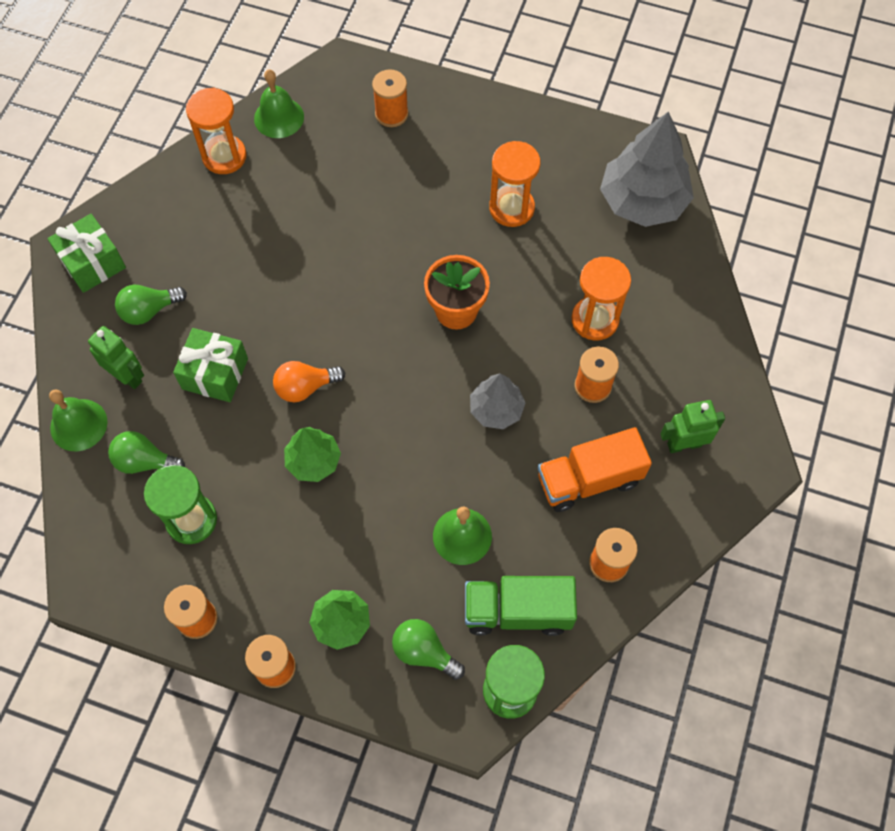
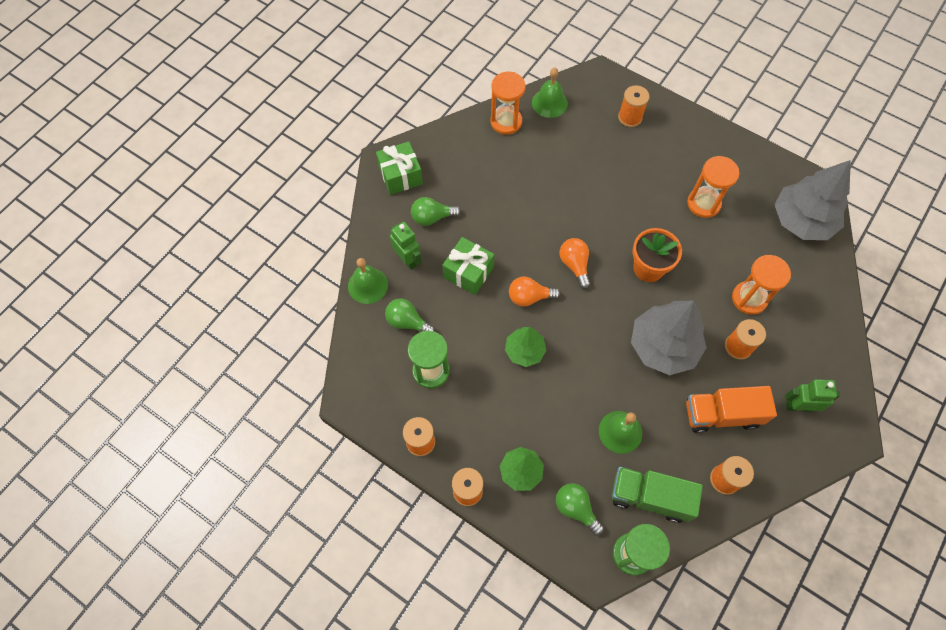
camera: 15 degrees right, 0 degrees up
(357, 329) = (574, 265): none -> orange light bulb
(496, 409) = (663, 346): grey tree -> grey tree, size x1.79

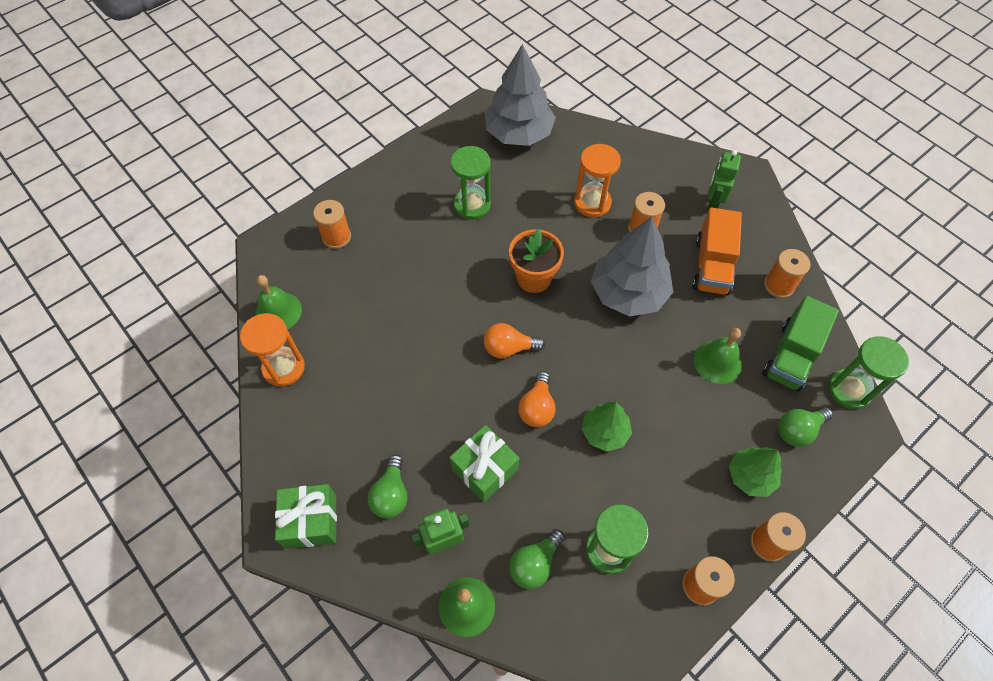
camera: 75 degrees left, 5 degrees down
(703, 203) = (472, 205): orange hourglass -> green hourglass

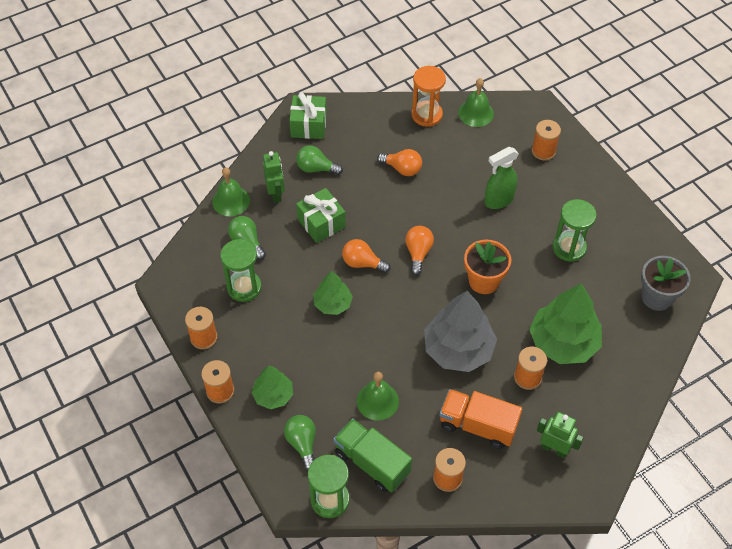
camera: 100 degrees right, 5 degrees down
(380, 384) = (402, 169): none -> orange light bulb
(417, 275) = (498, 200): none -> green spray bottle
(519, 133) = (656, 297): grey tree -> grey flower pot
(592, 203) = (563, 342): orange hourglass -> green tree

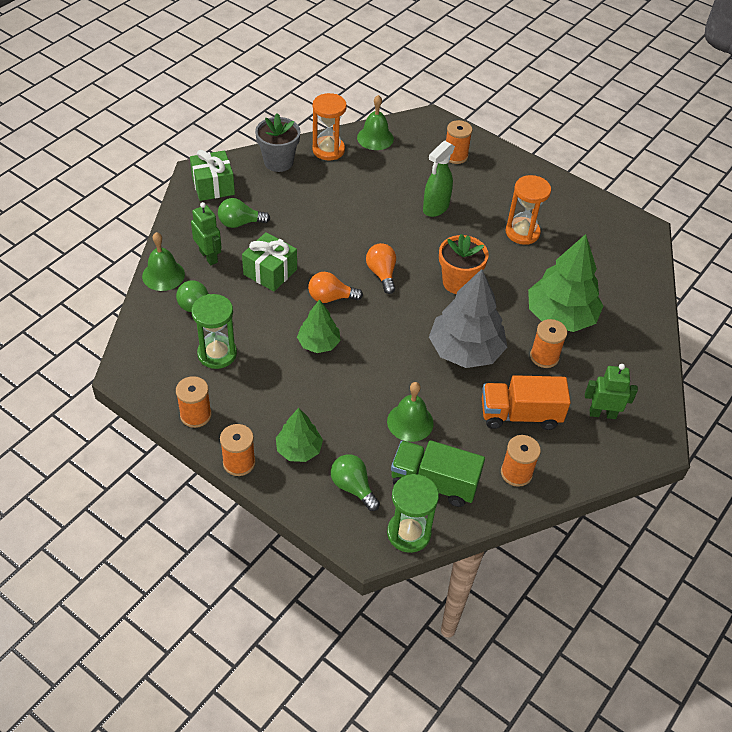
camera: 25 degrees left, 5 degrees down
(402, 169) = (328, 203): orange light bulb -> none
(569, 248) = (522, 232): green hourglass -> orange hourglass
(656, 297) = (623, 254): grey flower pot -> grey flower pot (278, 162)

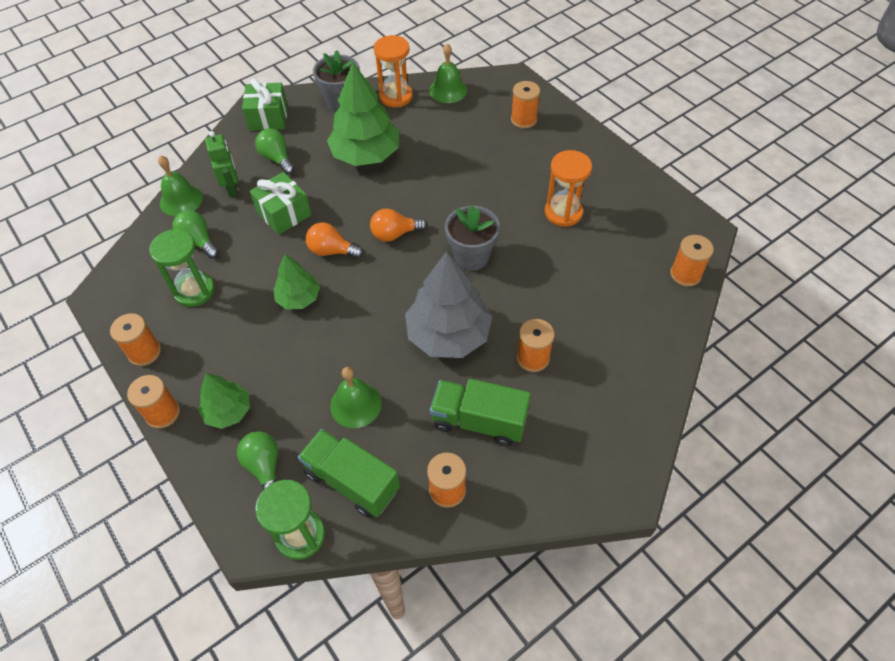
camera: 20 degrees right, 5 degrees up
(240, 223) = (277, 159): green light bulb -> green light bulb turned 45 degrees clockwise
(382, 274) = (395, 234): orange light bulb -> orange light bulb turned 105 degrees counterclockwise
(435, 208) = (480, 172): green spray bottle -> none
(458, 282) = (471, 257): orange flower pot -> grey flower pot
(520, 415) = (479, 421): orange truck -> green truck
(560, 316) = (569, 314): green tree -> green tree (366, 155)
(602, 413) = (574, 439): green robot -> none
(642, 268) = (685, 274): none -> orange spool

